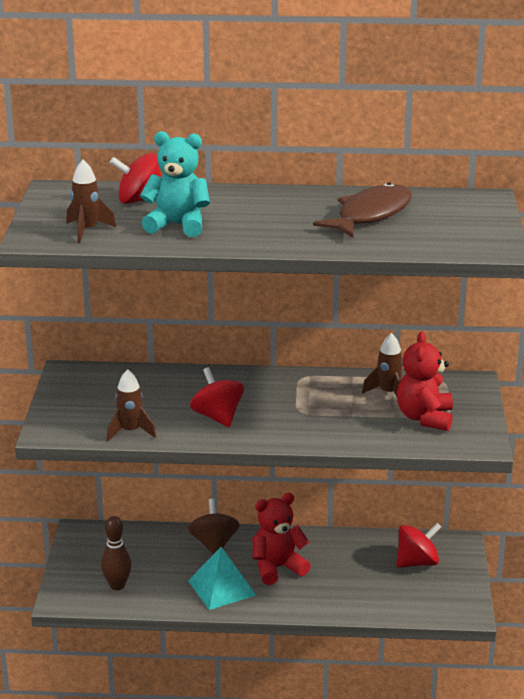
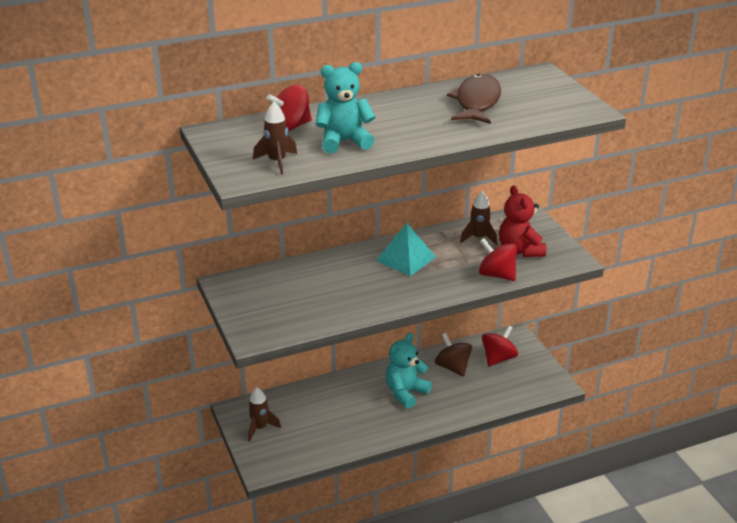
camera: 25 degrees left, 5 degrees up
(117, 585) = (297, 444): brown bowling pin -> none
(130, 431) = (318, 320): brown rocket -> brown rocket (260, 428)
(214, 544) = (346, 388): brown spinning top -> brown spinning top (452, 367)
(217, 417) = (373, 289): red spinning top -> red spinning top (496, 275)
(222, 588) = (377, 421): turquoise pyramid -> turquoise pyramid (406, 259)
(277, 568) = (406, 392): red teddy bear -> turquoise teddy bear

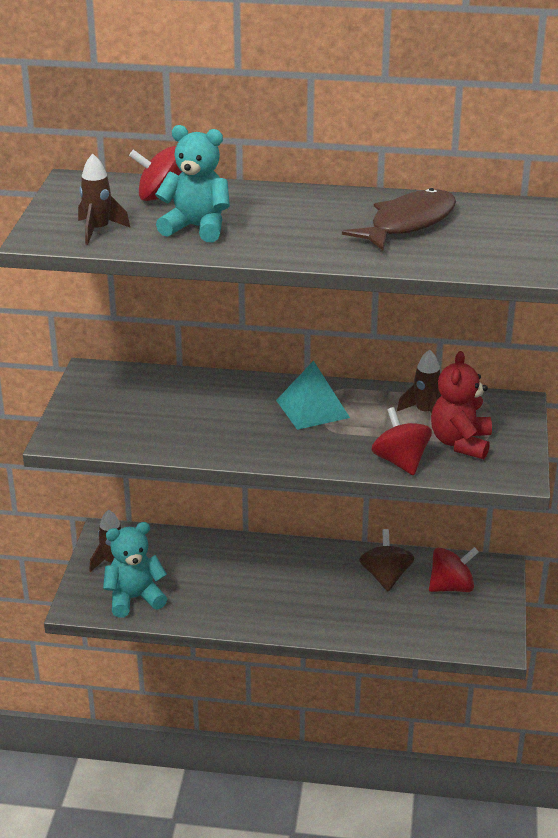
camera: 30 degrees right, 0 degrees up
(406, 392) = (304, 585): turquoise teddy bear -> turquoise teddy bear (134, 598)

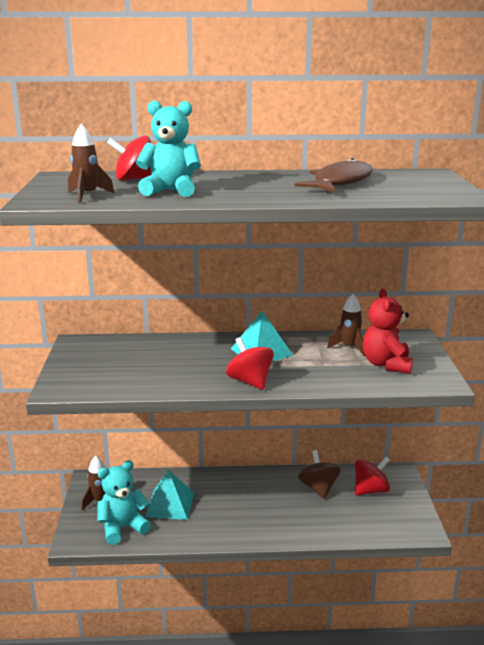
camera: 10 degrees left, 10 degrees down
(196, 576) = (170, 504): none -> turquoise pyramid
(400, 461) = (346, 381): red spinning top -> red spinning top (250, 381)

